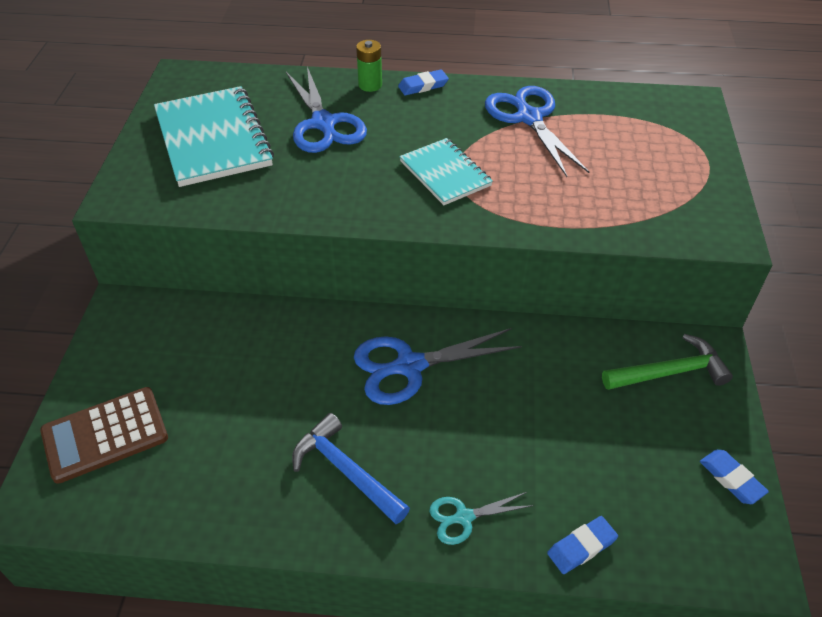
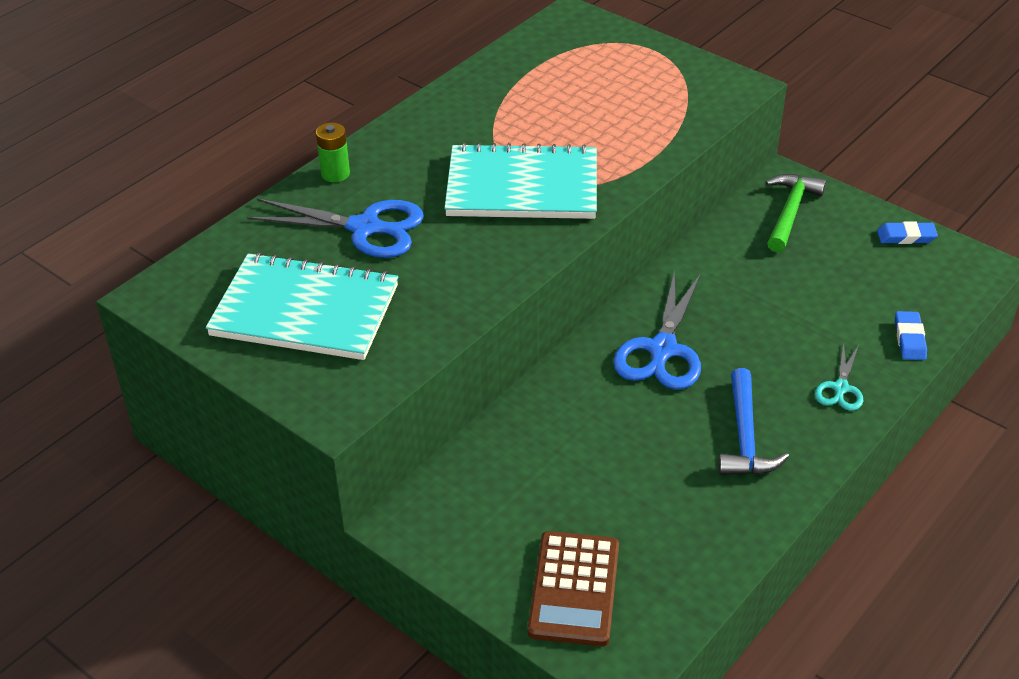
camera: 55 degrees left, 5 degrees down
(346, 471) = (745, 437): blue hammer -> blue hammer turned 75 degrees counterclockwise
(423, 86) = (376, 143): blue eraser -> none
(445, 173) = (522, 186): turquoise notebook -> turquoise notebook, size x1.67
(528, 117) = (495, 106): blue scissors -> none

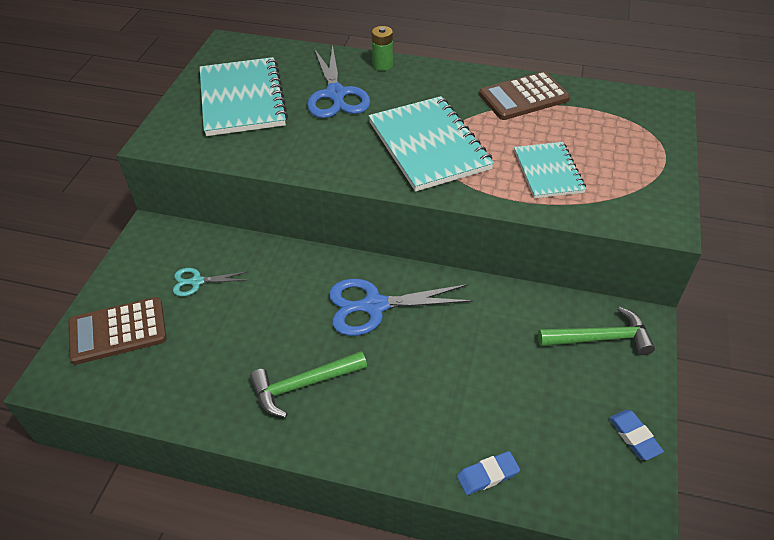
camera: 65 degrees right, 5 degrees up
(488, 95) = (523, 97): none -> brown calculator
(623, 124) = (548, 172): none -> turquoise notebook
(745, 437) = (303, 385): blue hammer -> green hammer
(840, 388) = (392, 436): turquoise scissors -> turquoise scissors (196, 282)

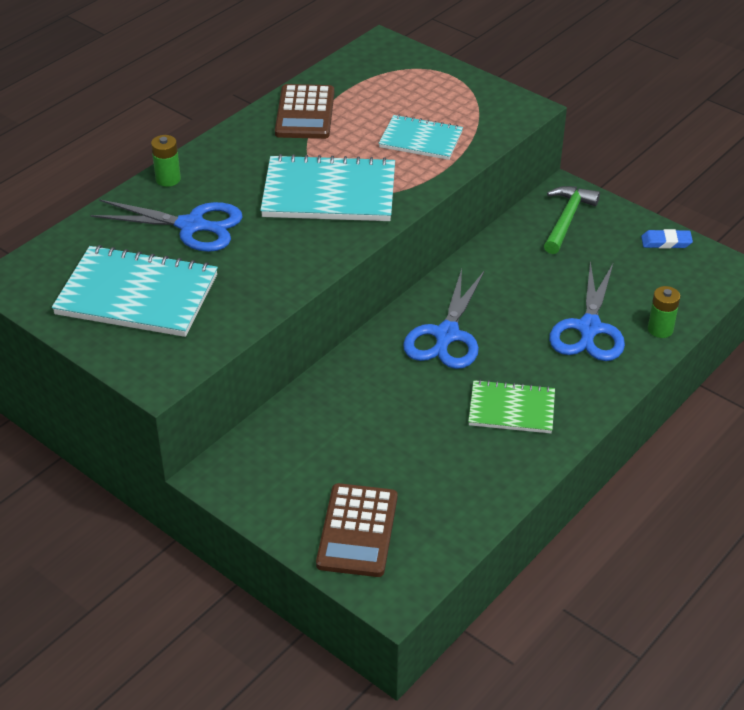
camera: 65 degrees left, 5 degrees down
(196, 282) = (326, 453): turquoise scissors -> none
(303, 385) = (511, 409): green hammer -> green notebook
(448, 410) = (589, 329): none -> blue scissors
(487, 475) = (660, 329): blue eraser -> green battery

